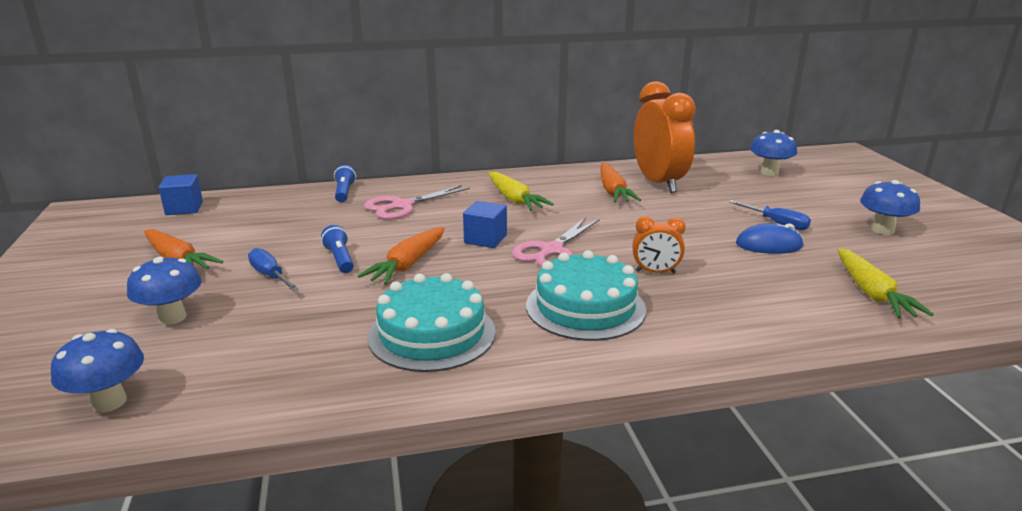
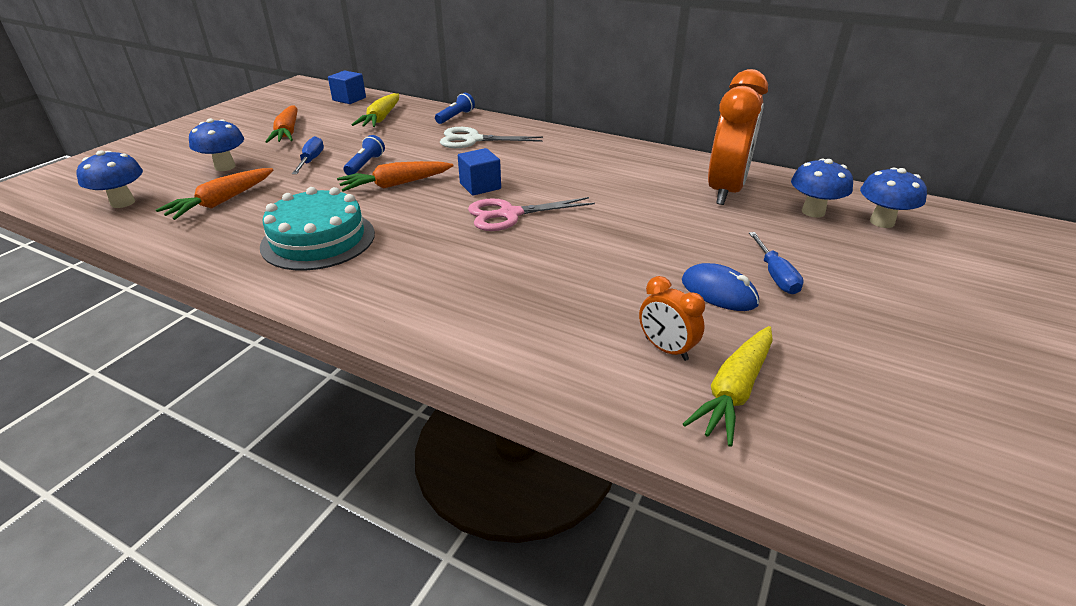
camera: 40 degrees right, 10 degrees up
(402, 206) = (473, 140): pink scissors -> white scissors
(514, 199) = (563, 162): yellow carrot -> yellow carrot (381, 118)
(585, 307) = (445, 270): turquoise cake -> none
(613, 191) = (663, 184): orange carrot -> orange carrot (222, 202)
(655, 272) = (556, 268): orange clock -> orange clock (666, 349)
(882, 230) = (902, 337): blue mushroom -> blue mushroom (813, 212)

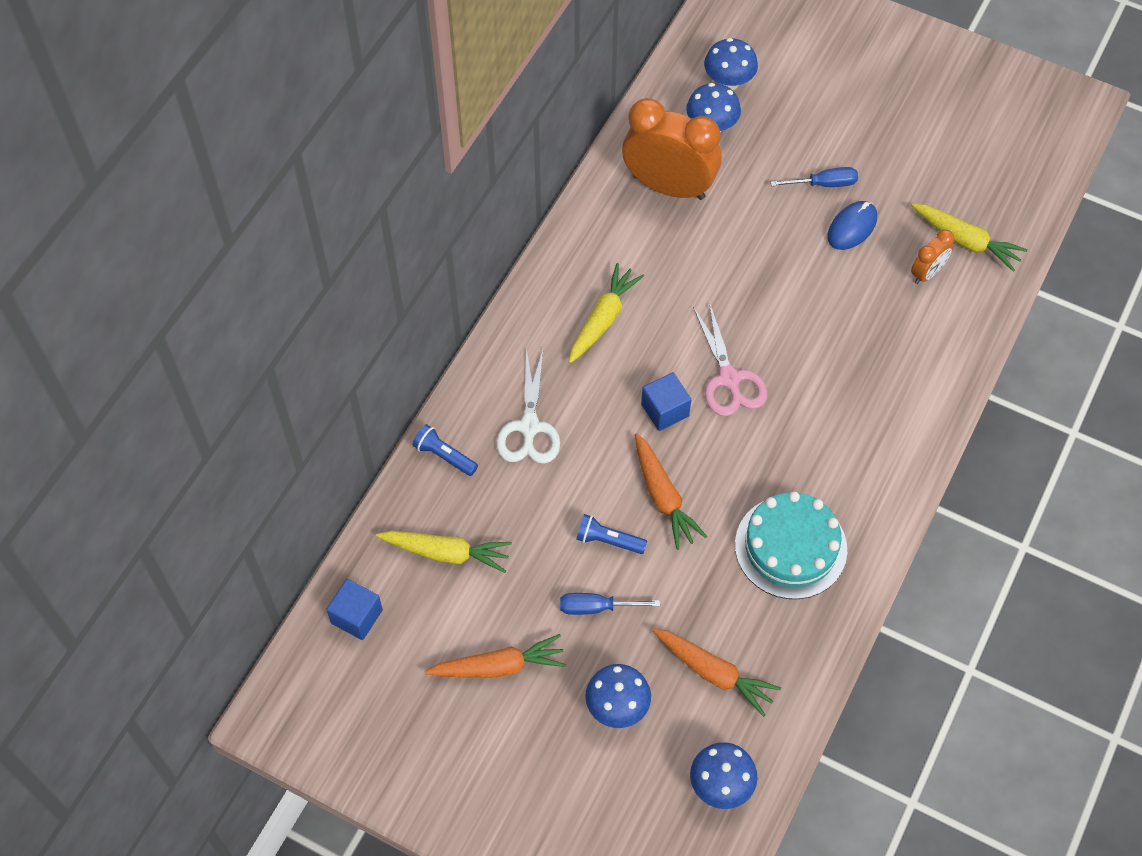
camera: 90 degrees left, 25 degrees up
(572, 163) = (603, 319): none -> yellow carrot

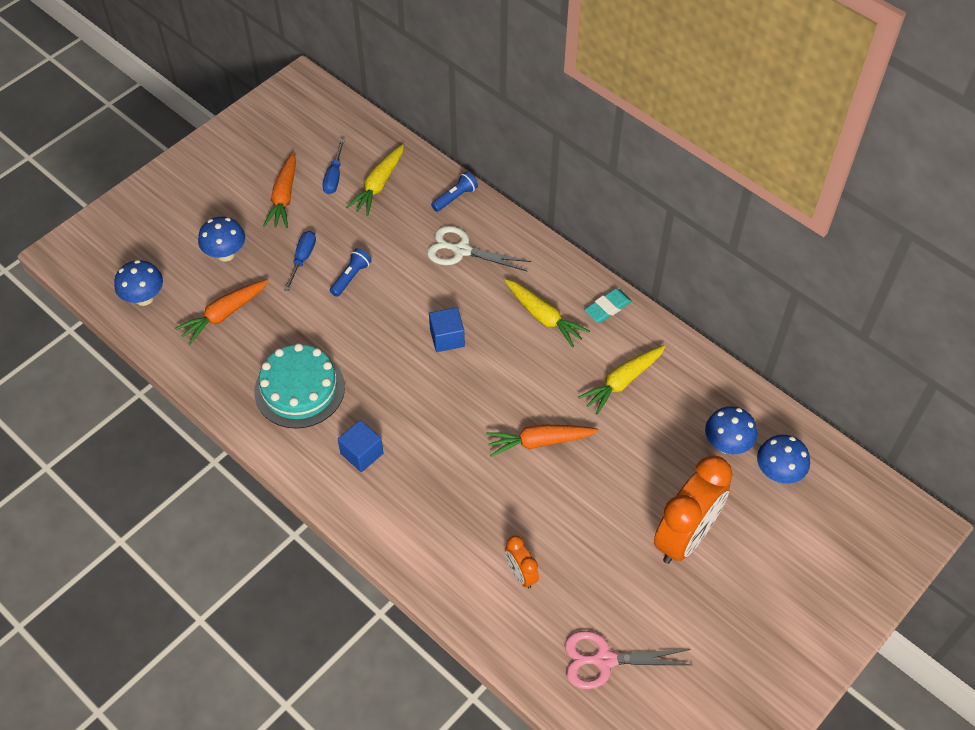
camera: 105 degrees right, 5 degrees down
(357, 616) = (351, 132): blue cube -> blue cube (362, 453)
(569, 259) = (607, 308): none -> turquoise eraser
(663, 497) = (373, 318): orange carrot -> orange carrot (539, 442)
(669, 186) = (666, 395): orange clock -> orange clock (685, 537)
(729, 379) = (460, 388): pink scissors -> pink scissors (604, 660)
(824, 184) = (642, 518): blue screwdriver -> blue screwdriver (334, 177)
(852, 227) = (587, 527): blue mouse -> none
(965, 241) = (547, 621): yellow carrot -> yellow carrot (622, 382)

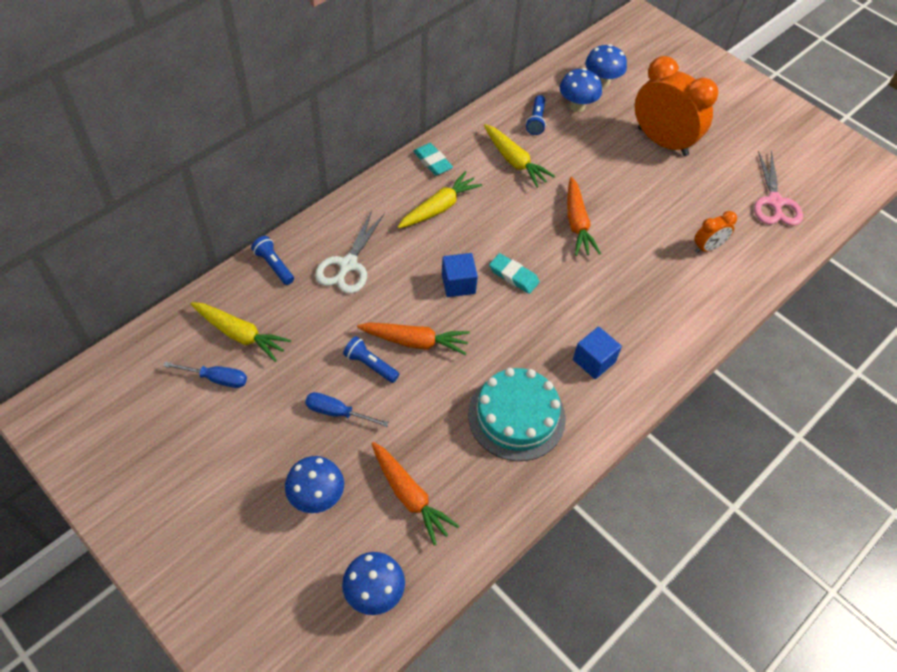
camera: 90 degrees left, 0 degrees up
(284, 197) = (237, 432): orange carrot -> orange carrot (415, 342)
(461, 384) = (513, 276): none -> turquoise eraser
(691, 402) = (536, 121): none -> blue flashlight

